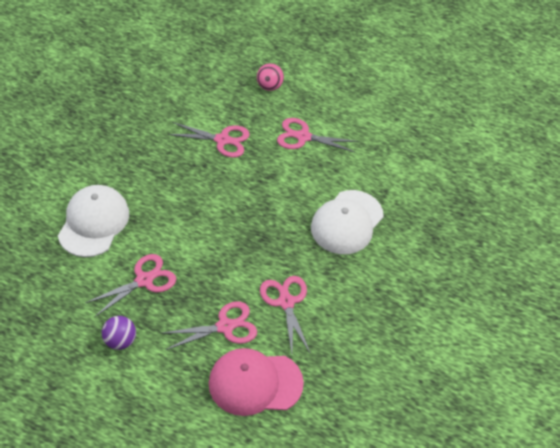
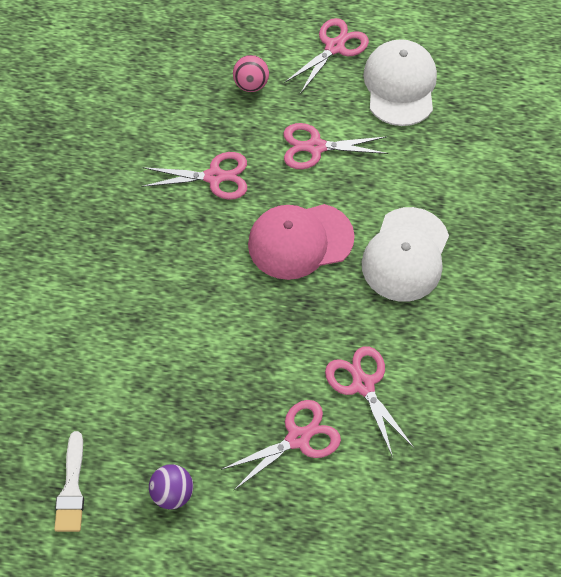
camera: 10 degrees left, 10 degrees up
(48, 320) = (71, 488): none -> white brush
(94, 223) = (86, 336): white cap -> white cap (400, 85)
(144, 280) = (177, 401): pink scissors -> pink scissors (334, 47)
(255, 383) = (358, 505): pink cap -> pink cap (300, 241)

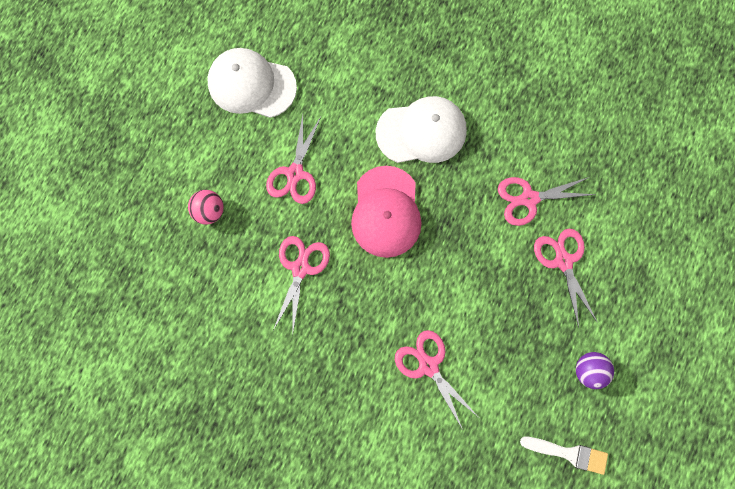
camera: 75 degrees left, 15 degrees up
(334, 47) = (191, 127): pink scissors -> pink scissors (428, 365)
(405, 255) = (421, 132): white cap -> white cap turned 45 degrees counterclockwise

